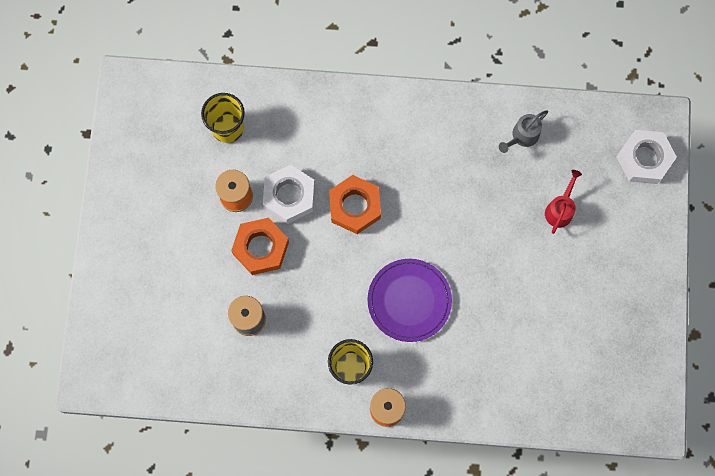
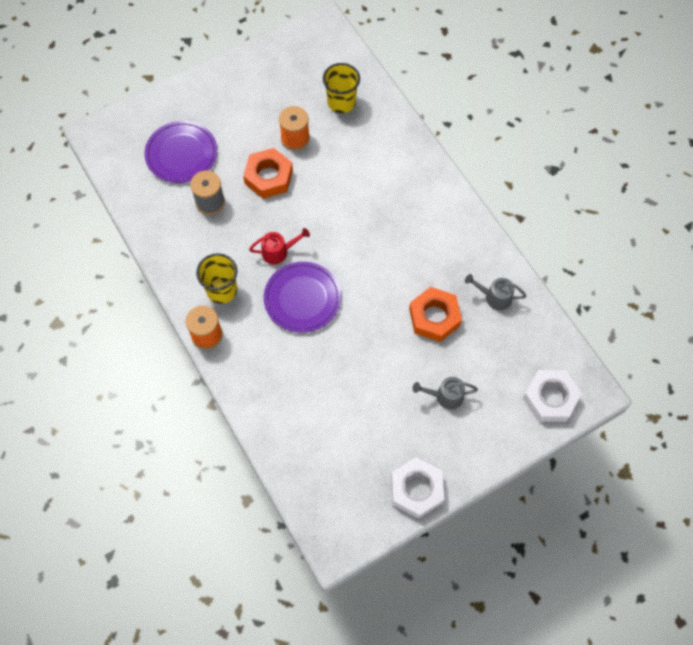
camera: 55 degrees right, 10 degrees down
(175, 312) = (181, 154): none -> purple plate
(289, 196) = (321, 171): white nut -> white nut (416, 489)
(355, 206) = (347, 217): orange nut -> orange nut (434, 317)
(560, 209) = (458, 361): red watering can -> red watering can (279, 252)
(584, 243) = (445, 396): none -> grey watering can

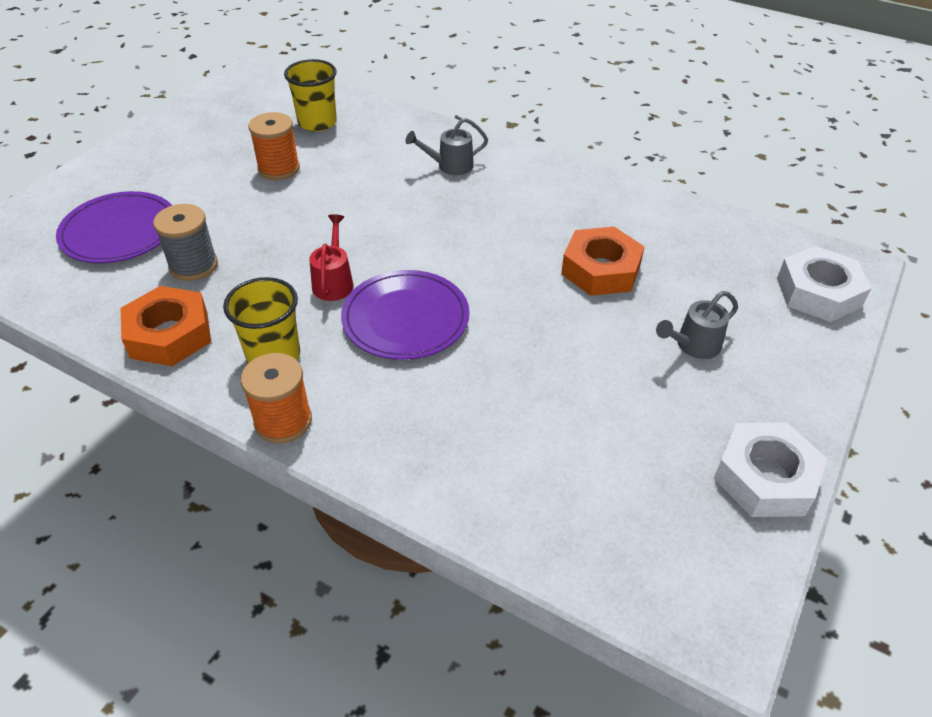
camera: 30 degrees left, 20 degrees down
(268, 177) = (266, 213): orange nut -> orange nut (169, 334)
(279, 252) = (334, 281): red watering can -> red watering can turned 45 degrees counterclockwise
(494, 297) = (653, 224): grey watering can -> grey watering can (449, 166)

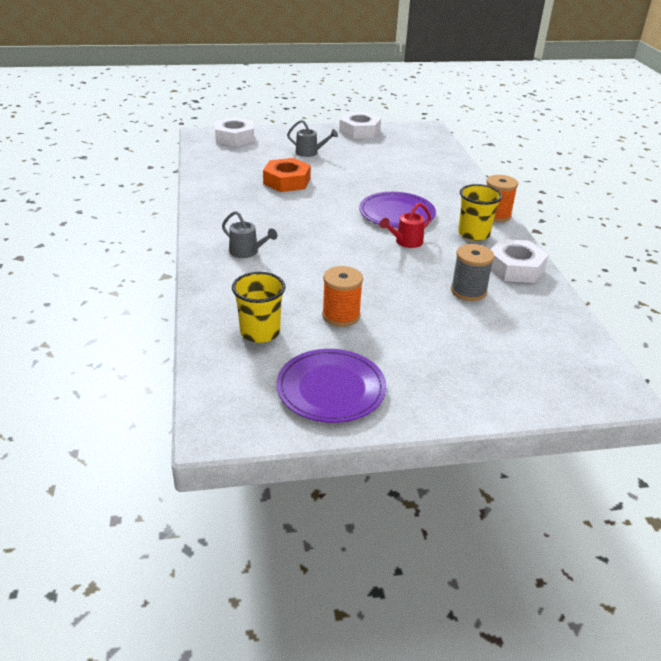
camera: 130 degrees left, 10 degrees down
(119, 231) = (494, 339): purple plate -> purple plate (331, 389)
(169, 334) = (515, 268): orange nut -> white nut

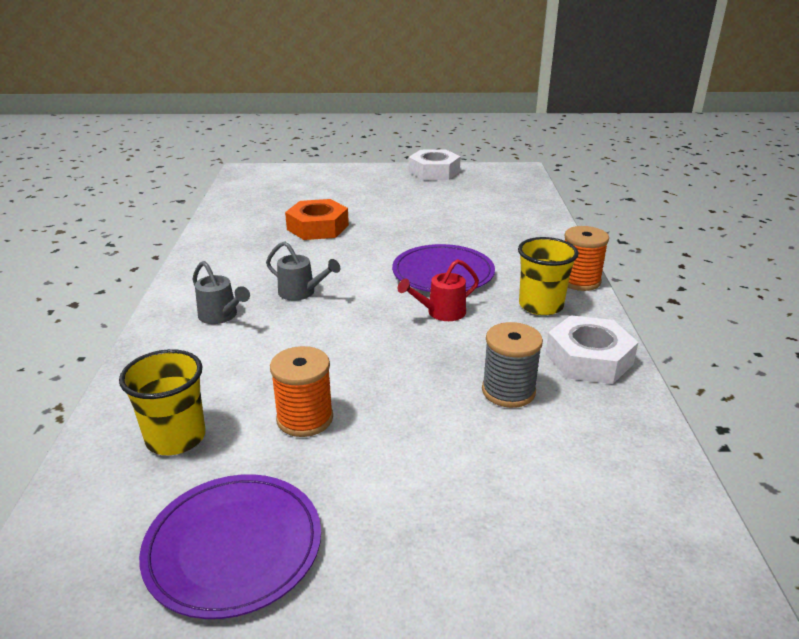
camera: 10 degrees right, 5 degrees down
(234, 138) = (280, 175): white nut -> none
(310, 153) = (362, 195): grey watering can -> grey watering can (301, 293)

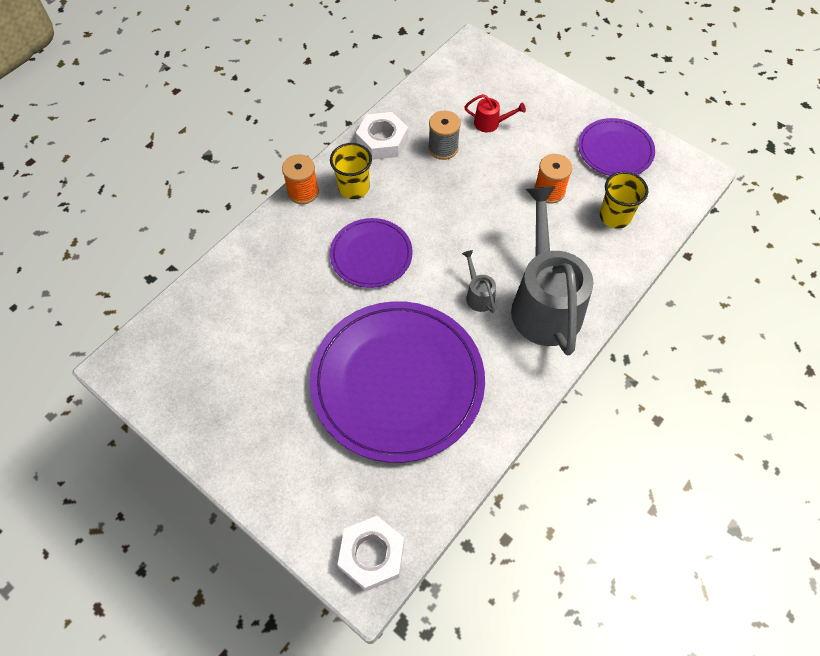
camera: 140 degrees left, 30 degrees up
(221, 316) = (544, 302): grey watering can -> grey watering can, size x2.48
(317, 227) = (397, 382): orange nut -> purple plate
(434, 172) = (192, 424): white nut -> white nut (372, 555)
(441, 313) = (414, 219): red watering can -> red watering can (491, 123)

